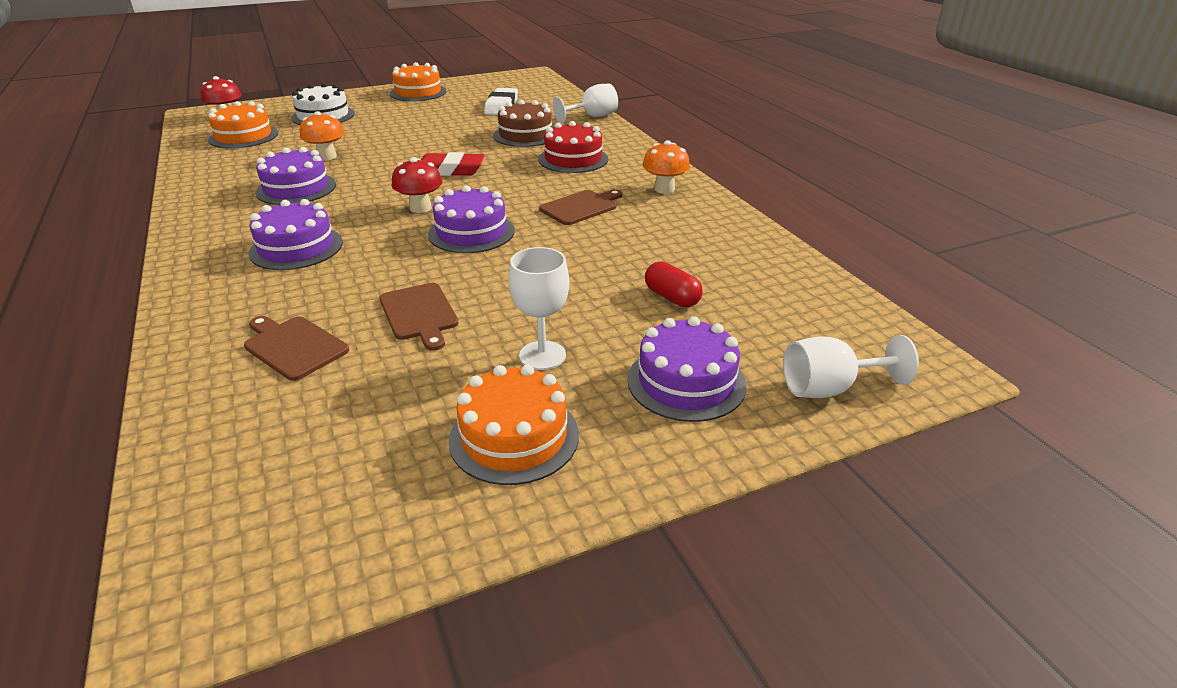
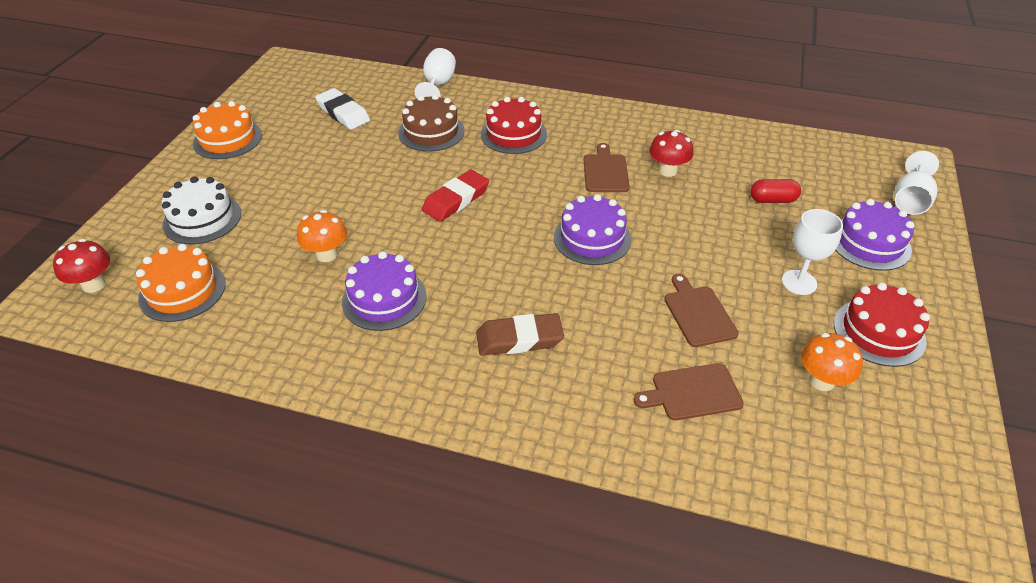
camera: 50 degrees left, 10 degrees up
(296, 248) = (519, 339): purple cake -> brown eraser
(419, 314) = (698, 313): brown cutting board -> brown cutting board turned 120 degrees counterclockwise
(420, 208) = (516, 245): red mushroom -> red mushroom (667, 171)
(514, 437) = (879, 332): orange cake -> red cake
(664, 189) = (617, 125): orange mushroom -> orange mushroom (822, 381)

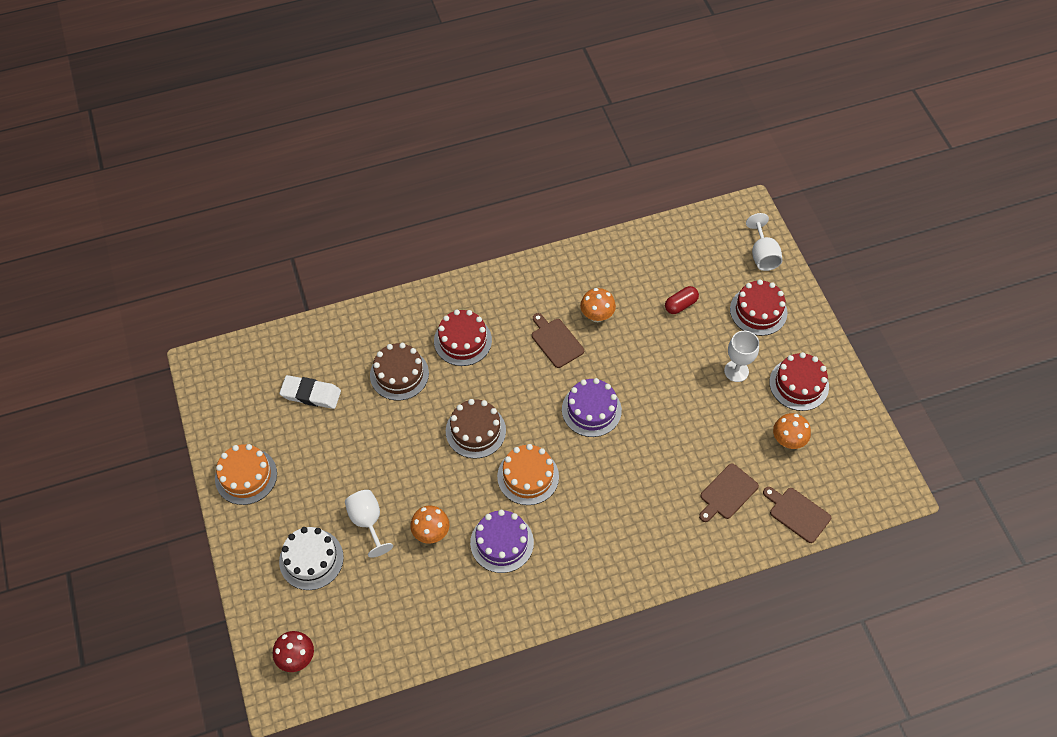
camera: 35 degrees left, 15 degrees up
(182, 291) = (364, 622): orange cake -> orange cake (528, 476)
(438, 85) = (358, 318): white goblet -> white goblet (367, 521)
(456, 200) = (475, 431): red eraser -> brown cake
(519, 339) = (607, 518): brown eraser -> none
(667, 171) = (597, 315): red mushroom -> orange mushroom
(698, 313) = (695, 433): brown cutting board -> brown cutting board (797, 513)
(869, 243) = (758, 311): purple cake -> red cake

